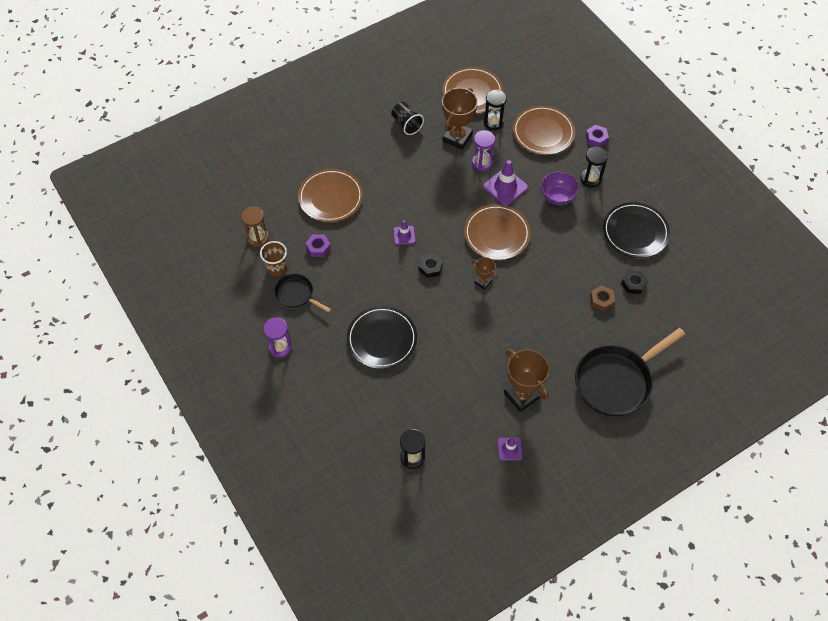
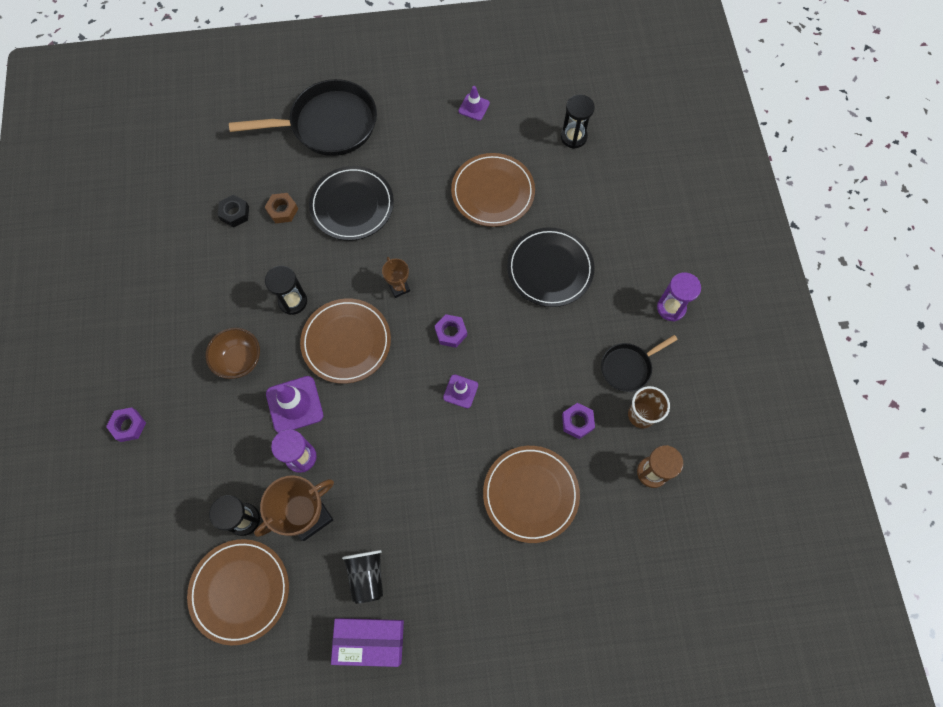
camera: 155 degrees left, 10 degrees up
(297, 294) = (628, 367): black pan -> black pan turned 90 degrees clockwise
(387, 99) = (370, 641): none -> purple box
(430, 267) = (451, 332): black nut -> purple nut
(522, 395) = (432, 150): brown trophy -> none
(543, 132) = (189, 469): brown plate -> brown plate (493, 192)
(557, 197) = (239, 360): purple bowl -> brown bowl
(590, 179) = (181, 367): black hourglass -> black hourglass (293, 301)
(635, 232) = (184, 272): black plate -> black plate (352, 205)

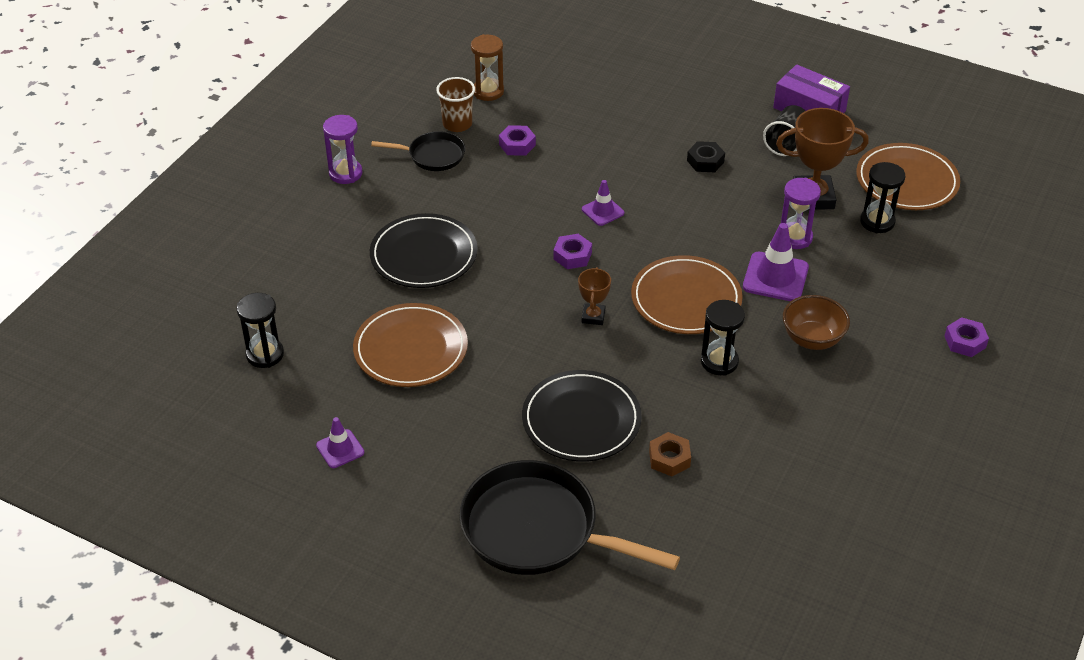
camera: 145 degrees left, 25 degrees down
(235, 213) = (731, 486): black nut -> black nut (705, 161)
(530, 494) = (603, 124): brown plate -> none

